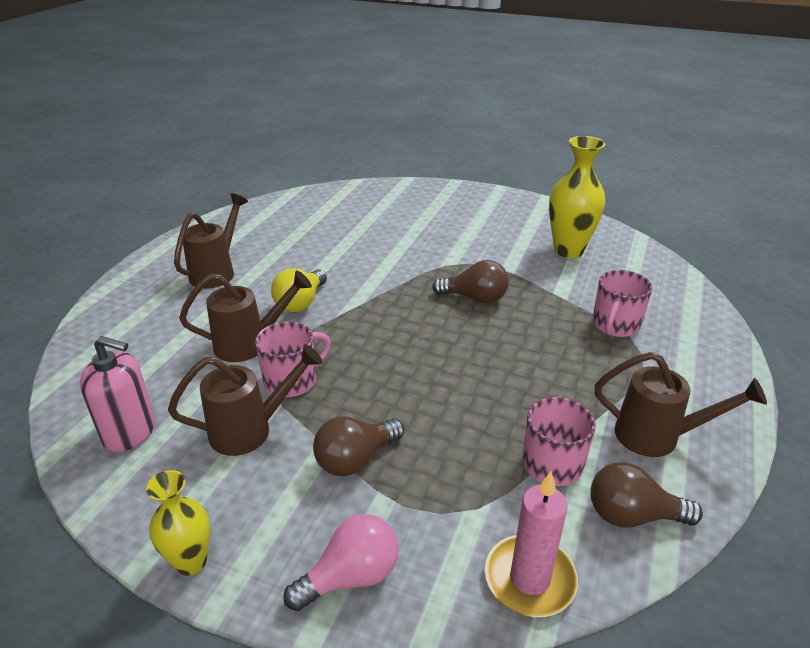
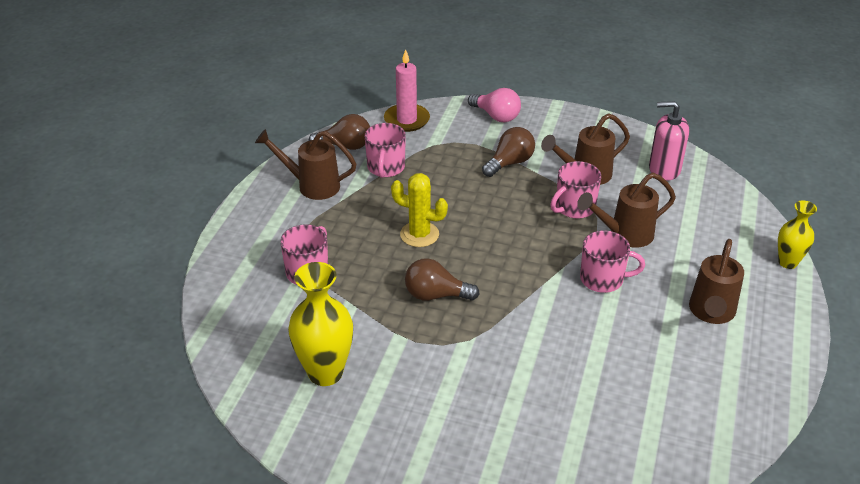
camera: 175 degrees right, 5 degrees up
(191, 562) = (579, 117): yellow vase -> yellow vase (787, 262)
(301, 302) = (603, 279): yellow light bulb -> pink mug
(351, 577) = (496, 116): pink light bulb -> pink light bulb turned 105 degrees counterclockwise
(494, 358) = (419, 234): none -> yellow cactus

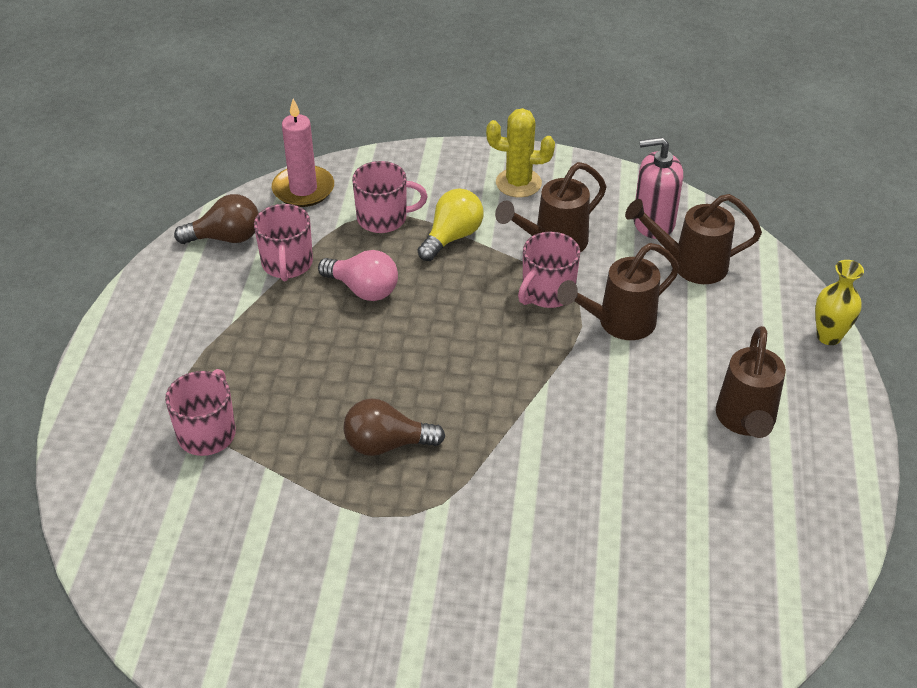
camera: 10 degrees left, 5 degrees up
(311, 185) = (189, 303): brown watering can -> brown watering can (689, 265)
(325, 373) = (257, 580): yellow vase -> none
(419, 234) = (349, 357): yellow cactus -> yellow cactus (518, 183)
(496, 116) = (422, 170): pink light bulb -> pink light bulb (363, 289)
(510, 163) = (452, 237): brown light bulb -> yellow light bulb
(603, 279) = (601, 391): pink mug -> pink mug (383, 218)

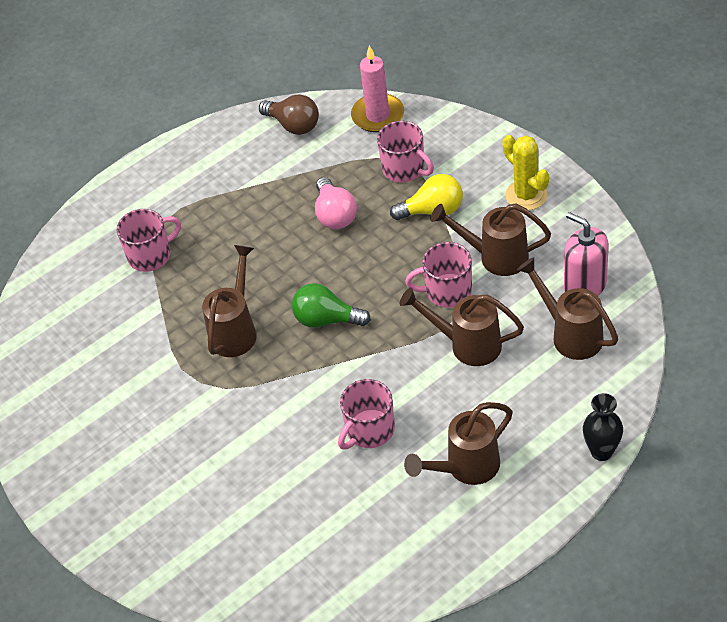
camera: 50 degrees right, 5 degrees up
(287, 264) = (309, 167): pink mug -> pink mug (369, 430)
(386, 444) = (236, 329): brown light bulb -> brown watering can
(466, 380) = (326, 319): none -> green light bulb
(828, 336) = (601, 451): yellow vase -> black vase

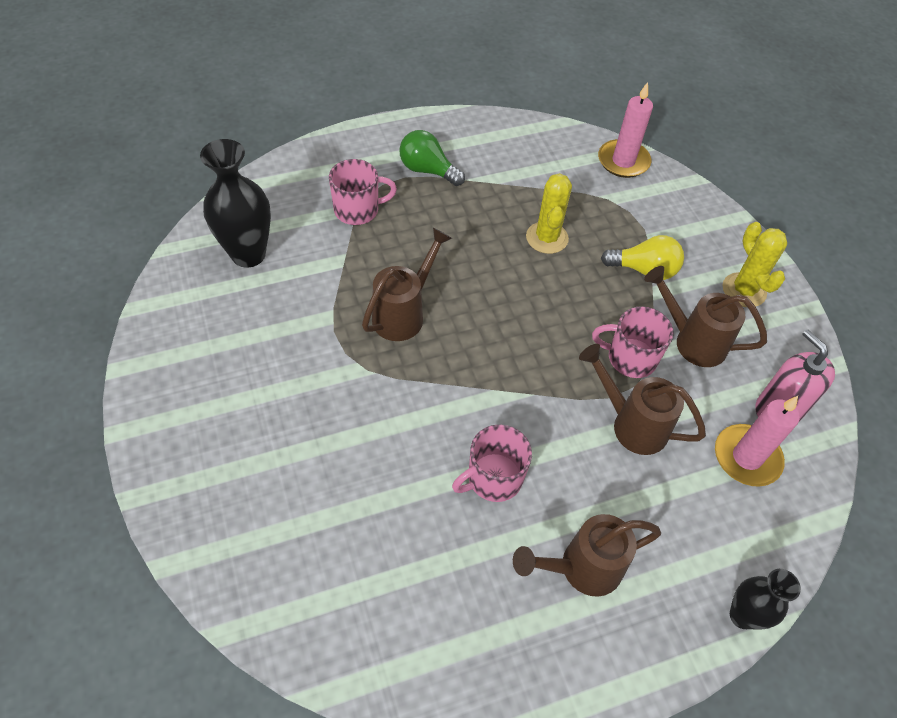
camera: 10 degrees right, 5 degrees up
(70, 333) = (248, 254): none -> black vase
(293, 125) = (541, 141): brown light bulb -> none
(326, 319) = (497, 338): green light bulb -> green light bulb (427, 170)
(335, 215) = (547, 238): pink light bulb -> yellow cactus
(404, 169) = (631, 219): pink mug -> none
(570, 334) = (746, 457): brown watering can -> pink candle

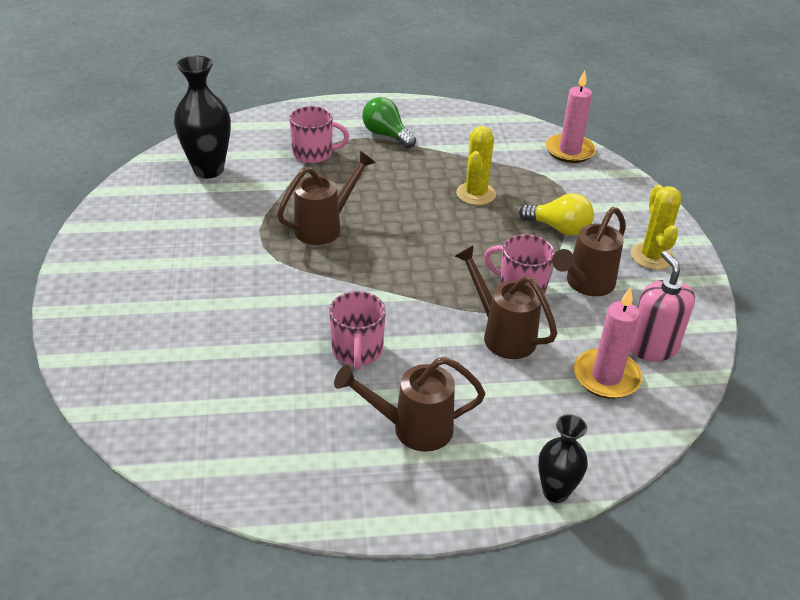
camera: 15 degrees right, 15 degrees down
(493, 478) = (357, 351): pink mug -> pink mug turned 75 degrees counterclockwise
(691, 341) = (585, 285): brown watering can -> brown watering can turned 90 degrees counterclockwise

